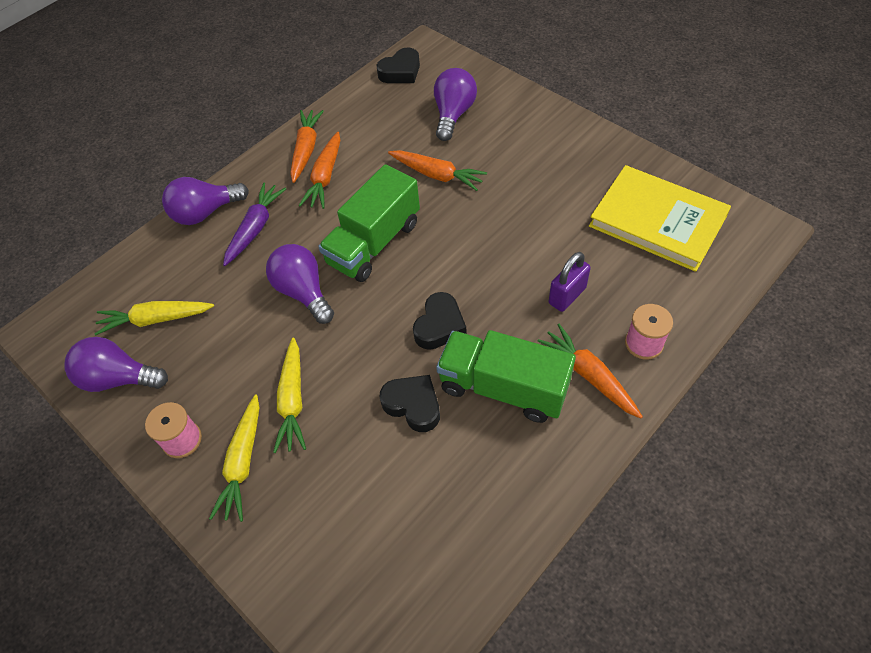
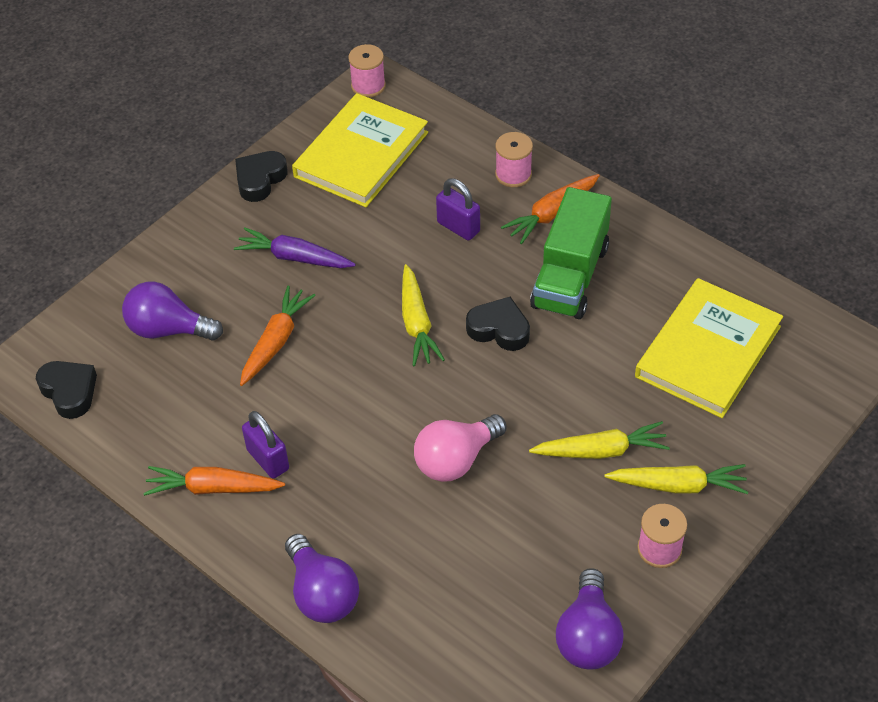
camera: 95 degrees left, 5 degrees down
(155, 319) = (501, 614): yellow carrot -> yellow carrot (417, 323)
(255, 228) = (353, 527): purple carrot -> purple carrot (294, 257)
(303, 292) = (456, 460): purple light bulb -> pink light bulb
(325, 177) = (268, 459): orange carrot -> purple padlock
(374, 243) = (383, 397): green truck -> none
(397, 511) = (708, 351): none -> yellow book
(413, 405) = (596, 346): black heart -> black heart (260, 179)
(756, 223) = (368, 86): none -> pink spool

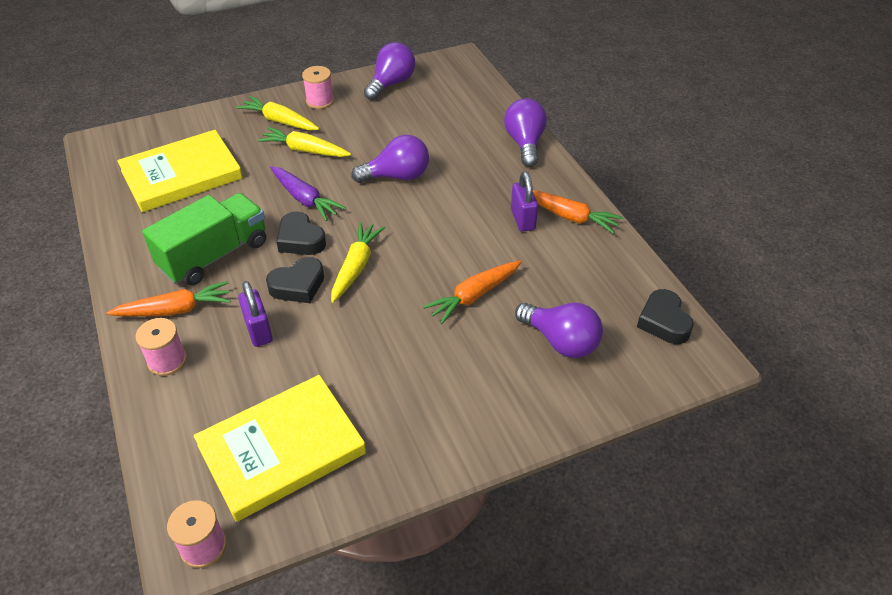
camera: 155 degrees left, 5 degrees down
(260, 179) = (401, 466): black heart -> black heart (298, 285)
(294, 257) = (417, 362): purple carrot -> purple carrot (305, 199)
(456, 460) = (397, 176): pink light bulb -> purple light bulb

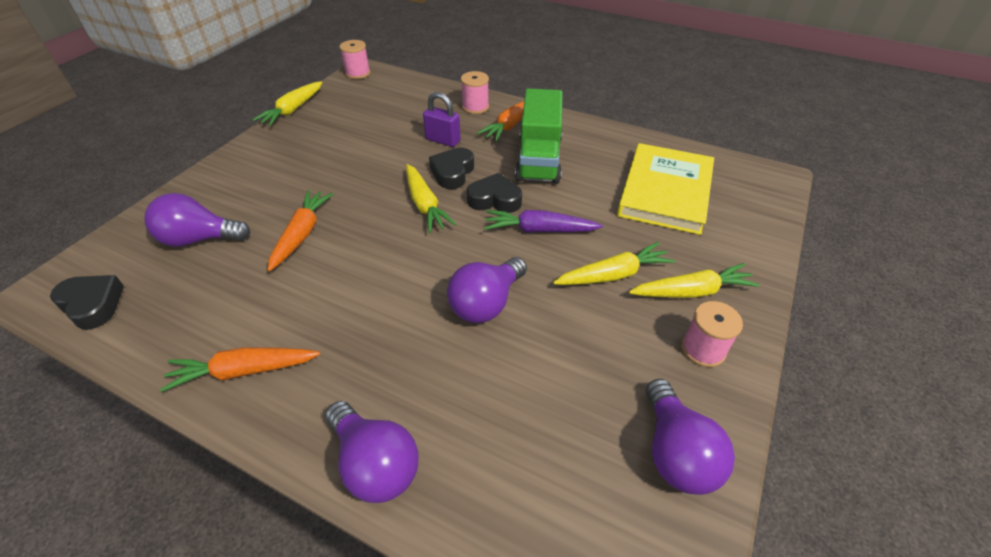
camera: 140 degrees right, 0 degrees up
(281, 449) = (359, 108): yellow book -> none
(357, 505) = (293, 110): none -> yellow carrot
(522, 219) = (301, 333): purple padlock -> none

